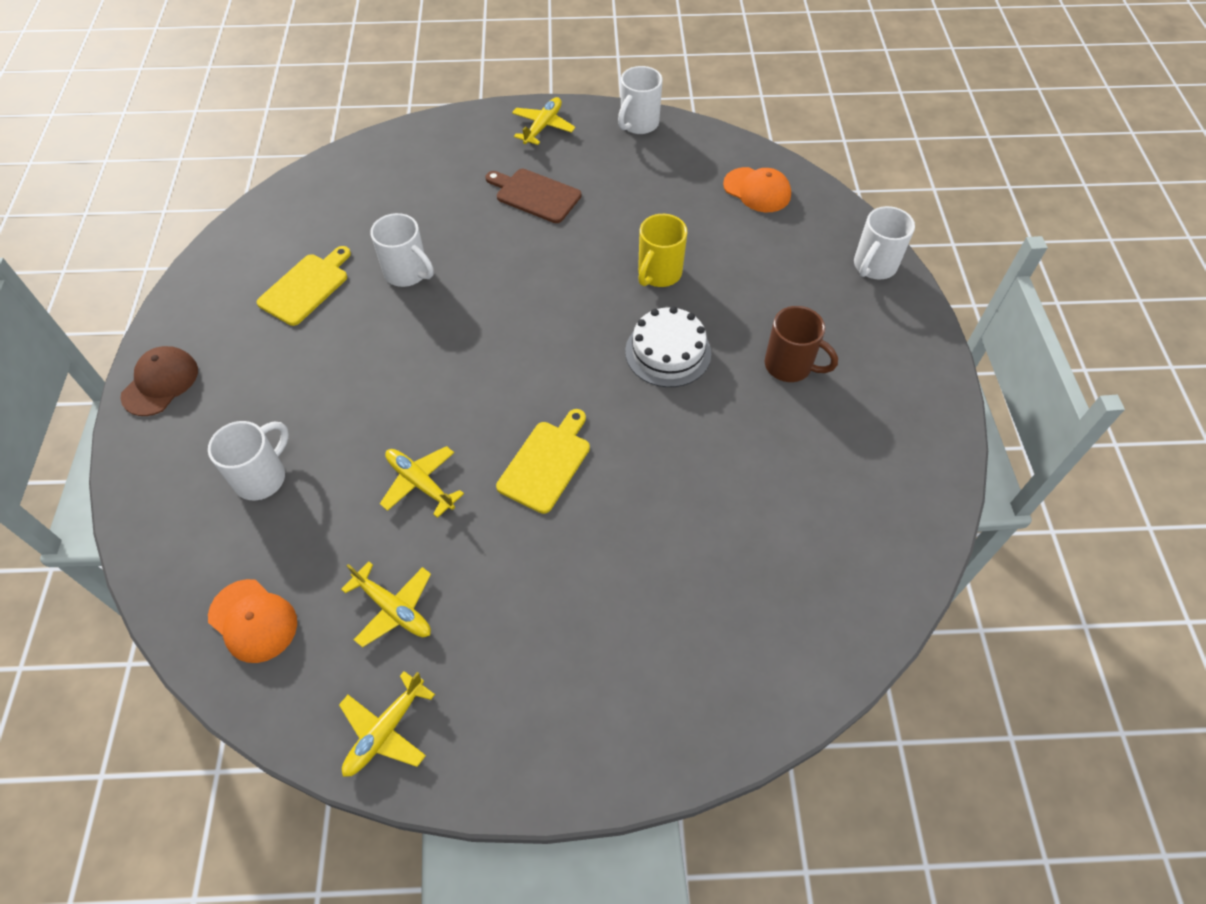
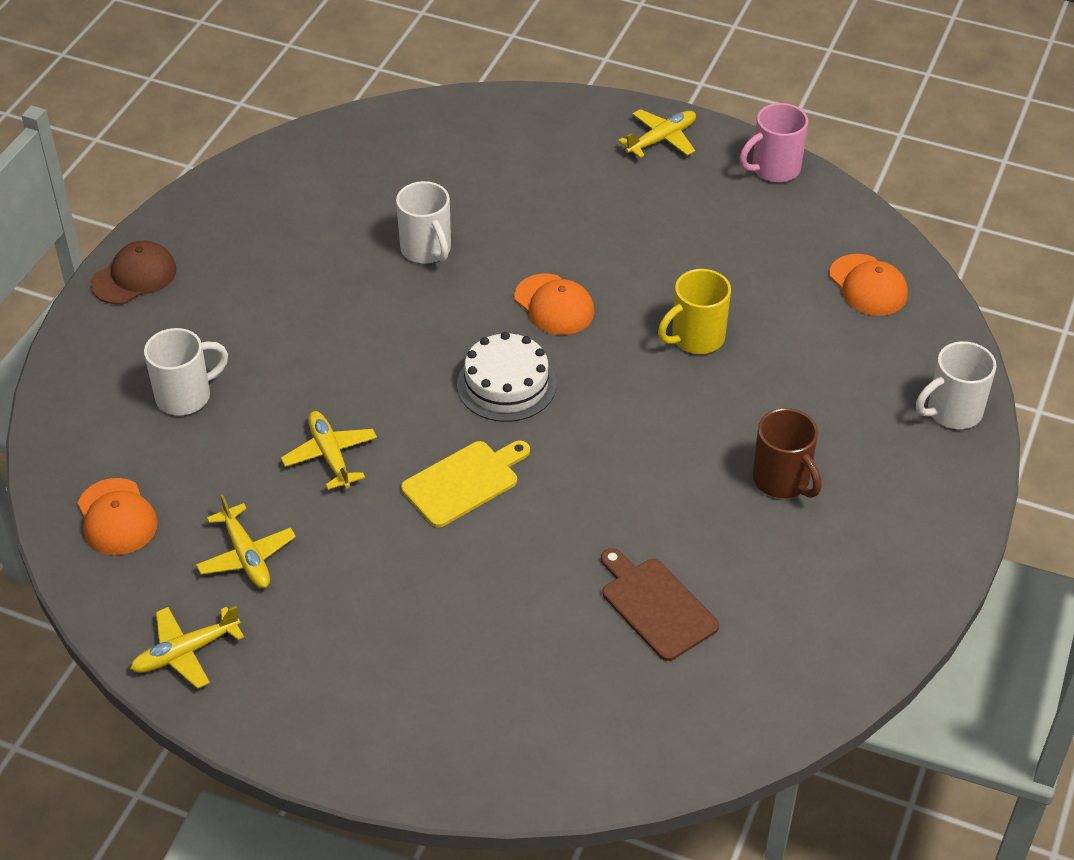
camera: 25 degrees right, 10 degrees down
(306, 287) = (317, 231): yellow cutting board -> none
(535, 195) = (609, 211): brown cutting board -> brown cutting board (656, 605)
(535, 284) = (554, 305): none -> orange cap
(638, 124) = (774, 169): white mug -> pink mug
(668, 352) = (656, 421): white cake -> white cake (506, 384)

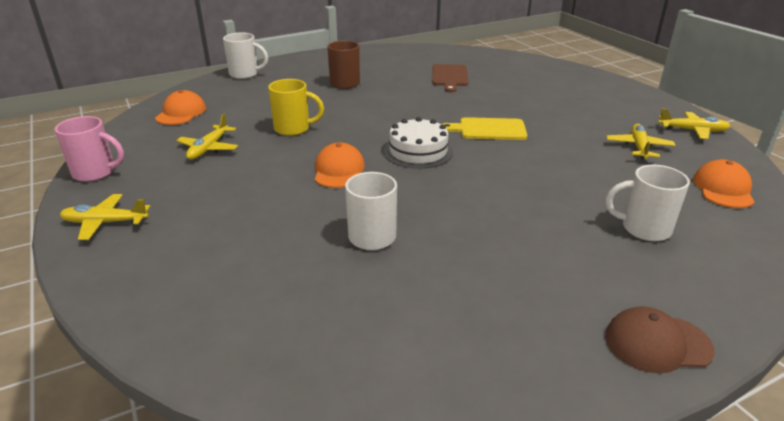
camera: 140 degrees left, 15 degrees down
(330, 455) = (556, 164): yellow plane -> yellow plane (209, 148)

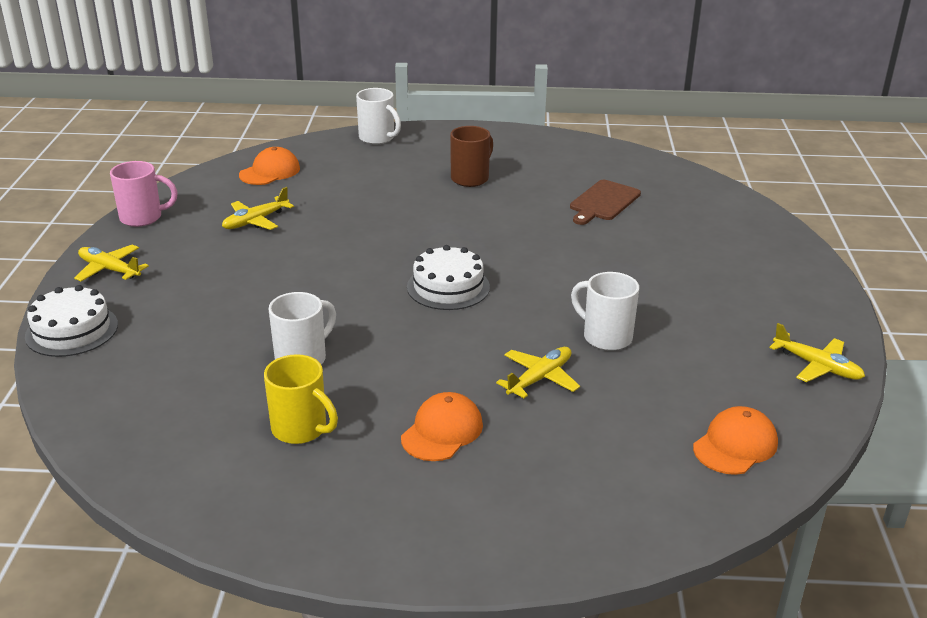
camera: 30 degrees right, 0 degrees up
(96, 173) = (143, 218): pink mug -> pink mug turned 45 degrees counterclockwise
(118, 288) = (72, 330): none -> white cake
(293, 129) = (355, 222): yellow mug -> yellow mug (301, 429)
(339, 170) = (346, 283): orange cap -> orange cap (442, 431)
(489, 129) = (558, 285): yellow cutting board -> none
(639, 147) = (708, 363): yellow plane -> yellow plane (539, 378)
(643, 229) = (571, 450): white mug -> white mug (605, 337)
(657, 343) = (426, 547): brown cap -> none

